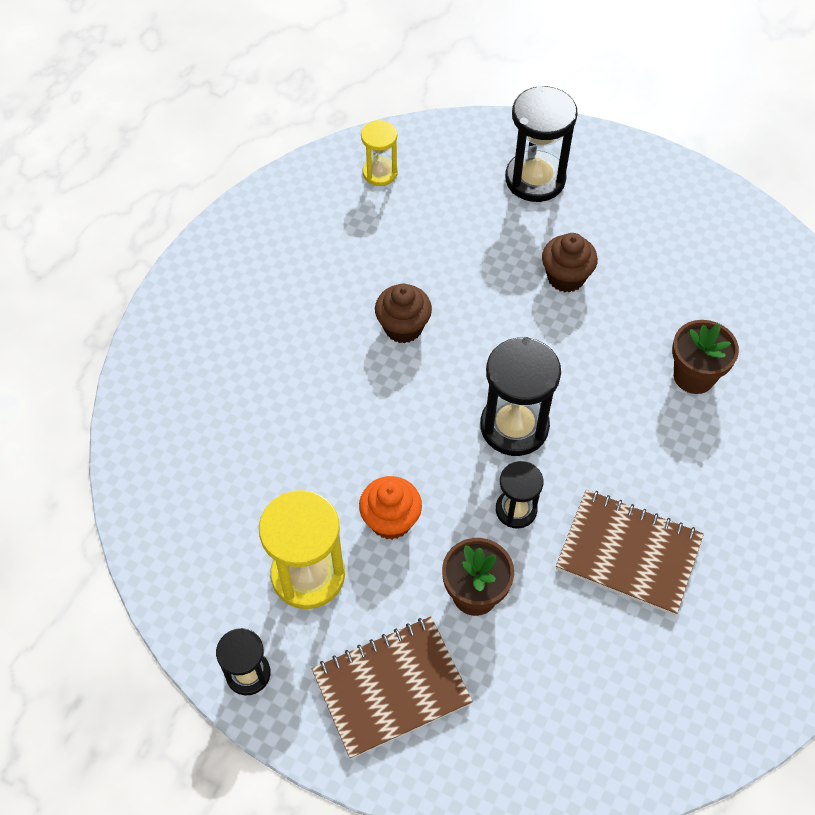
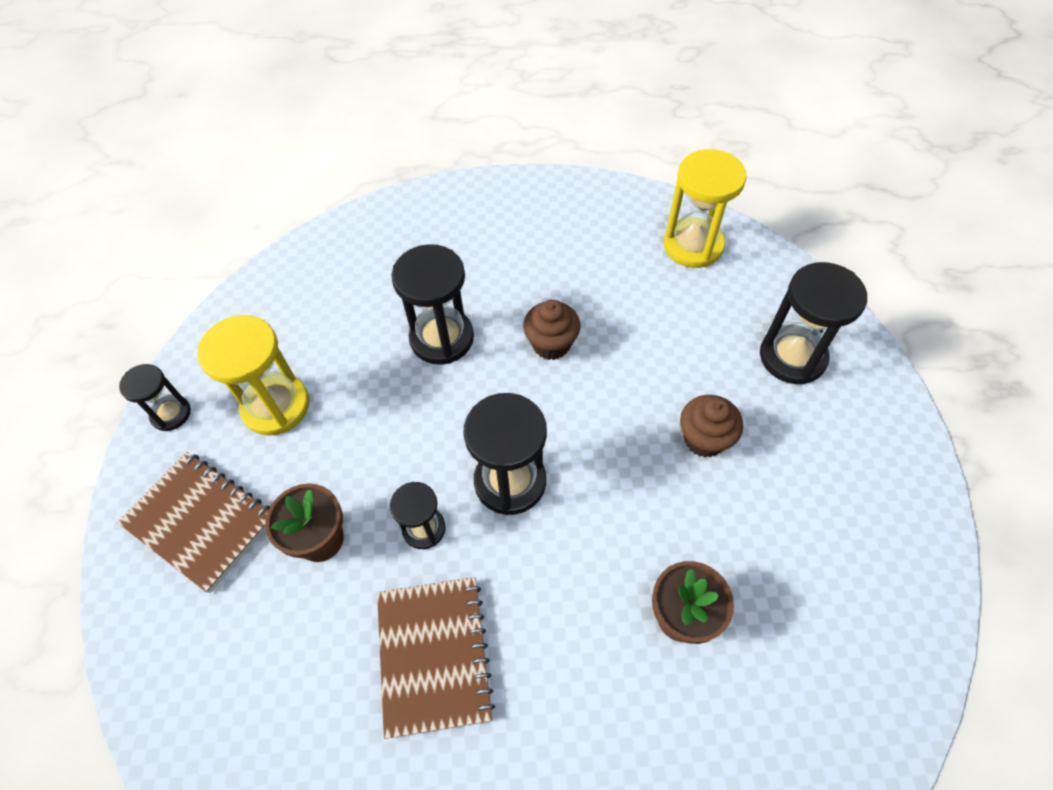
camera: 60 degrees right, 0 degrees up
(333, 405) = (442, 338): none -> black hourglass
(380, 173) = (693, 245): yellow hourglass -> yellow hourglass, size x1.72
(390, 520) = (357, 436): orange cupcake -> none

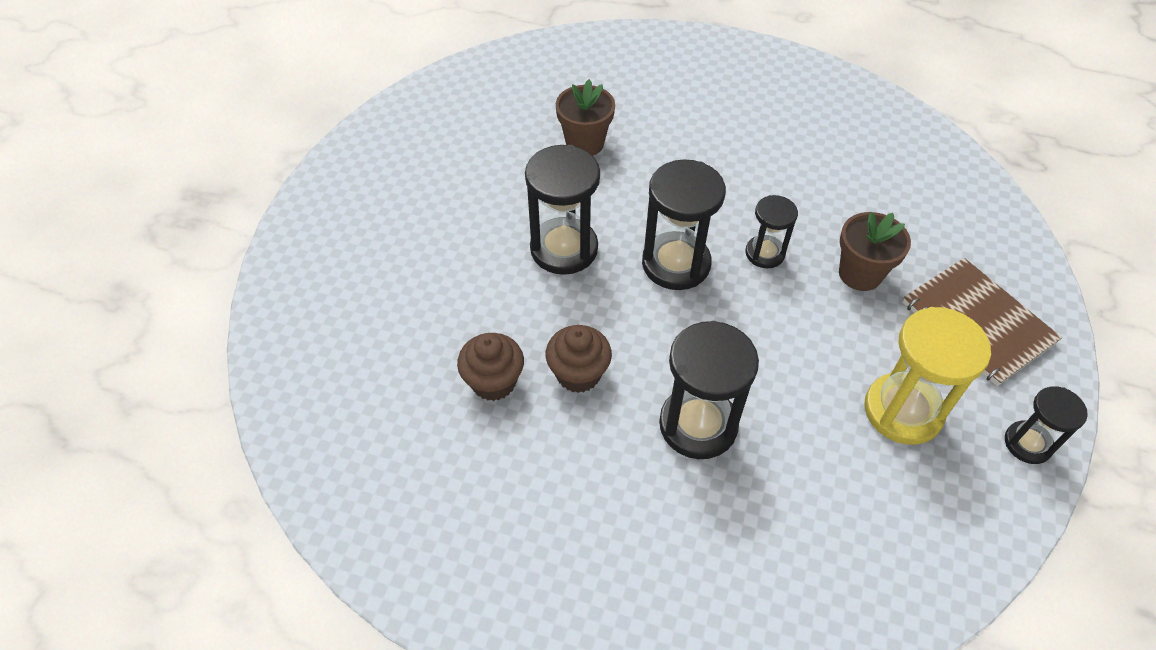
camera: 160 degrees left, 5 degrees down
(434, 655) = (776, 175): brown notebook -> none
(693, 245) = (344, 436): yellow hourglass -> none
(704, 439) = (486, 240): brown cupcake -> brown cupcake (493, 382)
(792, 357) = (350, 278): black hourglass -> black hourglass (564, 249)

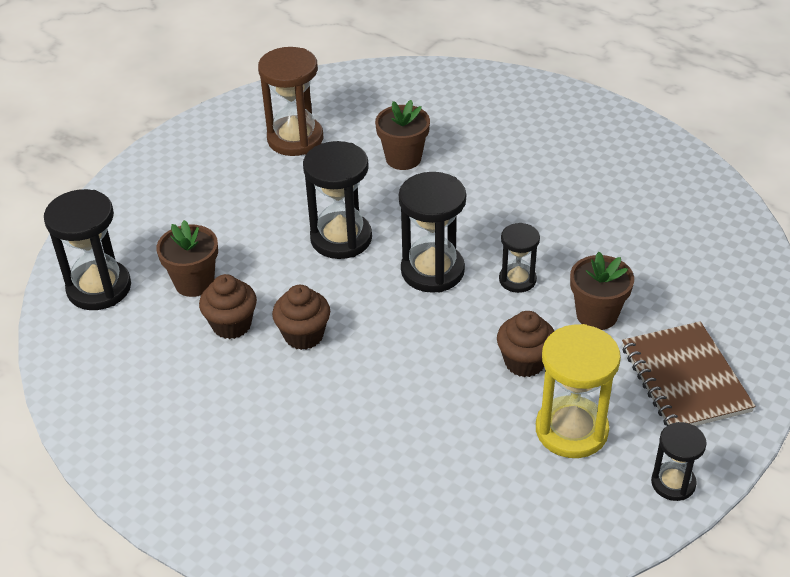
camera: 20 degrees right, 10 degrees down
(428, 340) = (194, 283): none -> brown flower pot
(461, 144) = (295, 139): none -> brown hourglass
(698, 425) = (384, 396): black hourglass -> black hourglass (99, 288)
(818, 345) = (524, 362): none -> brown cupcake

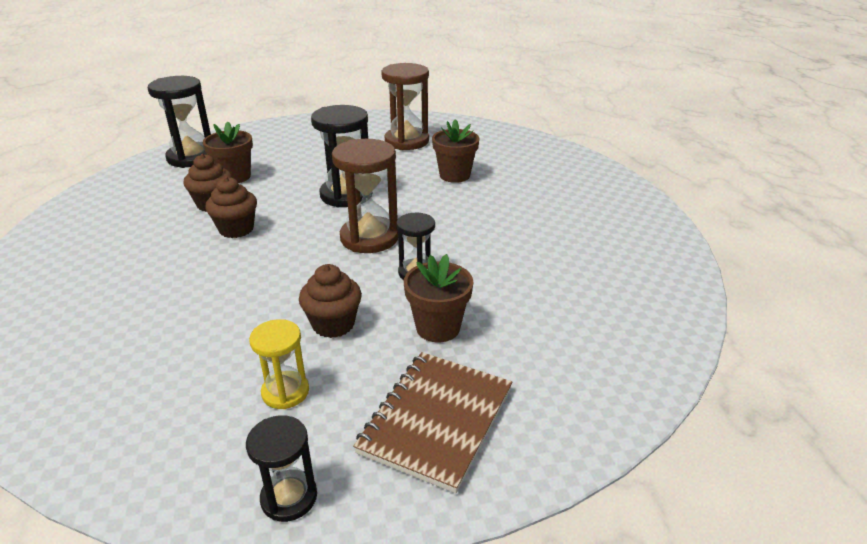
camera: 40 degrees right, 10 degrees down
(432, 271) = (369, 238): black hourglass -> brown hourglass
(571, 430) = (285, 392): yellow hourglass -> yellow hourglass, size x0.58

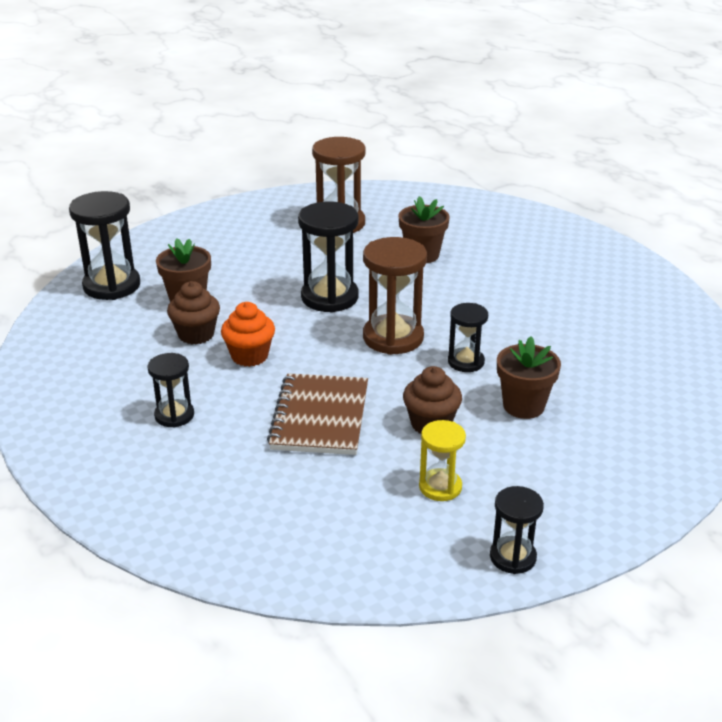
camera: 20 degrees left, 0 degrees up
(128, 265) = (174, 415): none -> black hourglass
(236, 229) = (249, 356): brown cupcake -> orange cupcake
(436, 420) = (579, 477): brown notebook -> brown notebook (320, 417)

